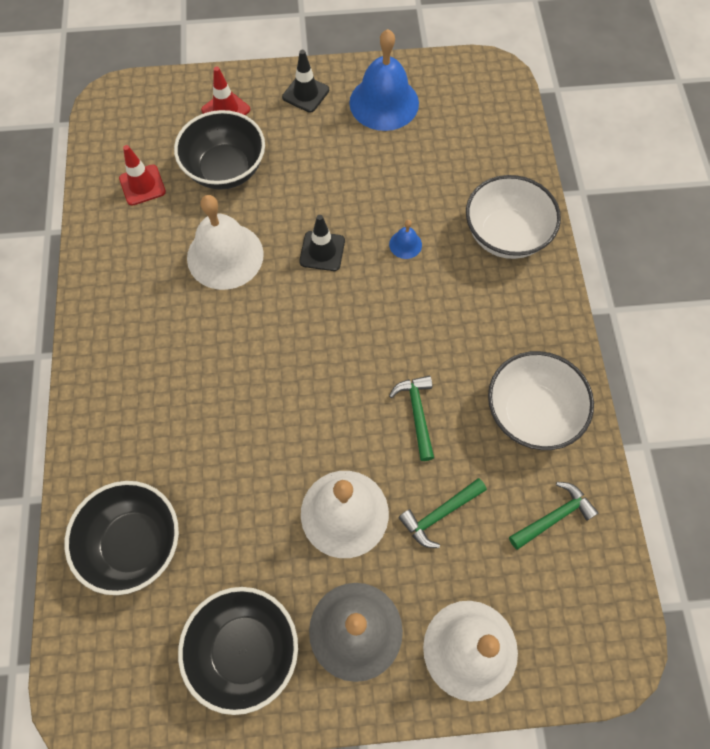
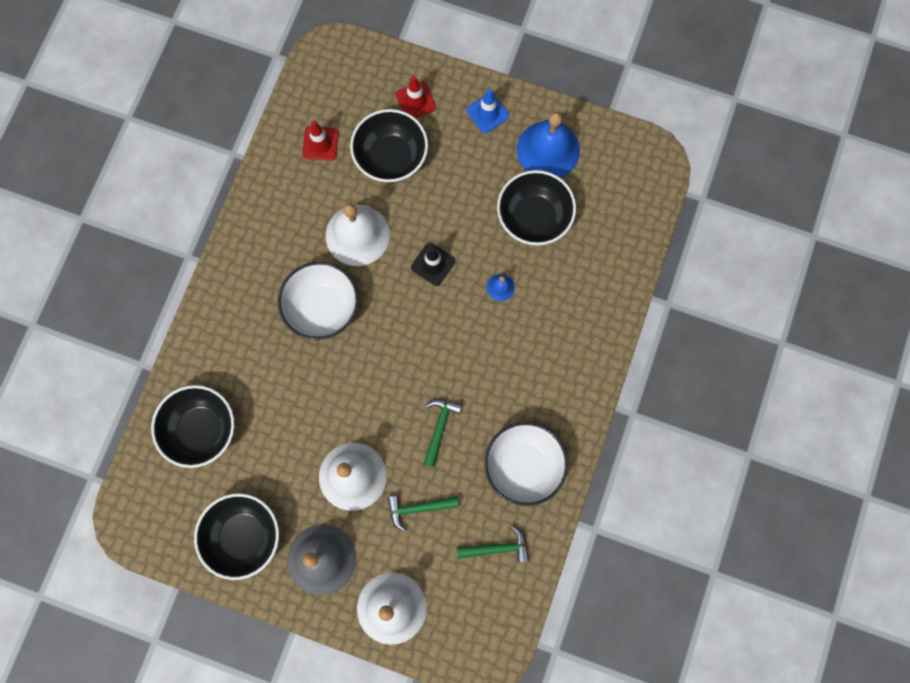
camera: 25 degrees right, 10 degrees up
(305, 94) = (487, 113): black traffic cone -> blue traffic cone
(403, 167) = (534, 218): none -> black bowl
(505, 235) = (583, 314): white bowl -> white bowl (322, 308)

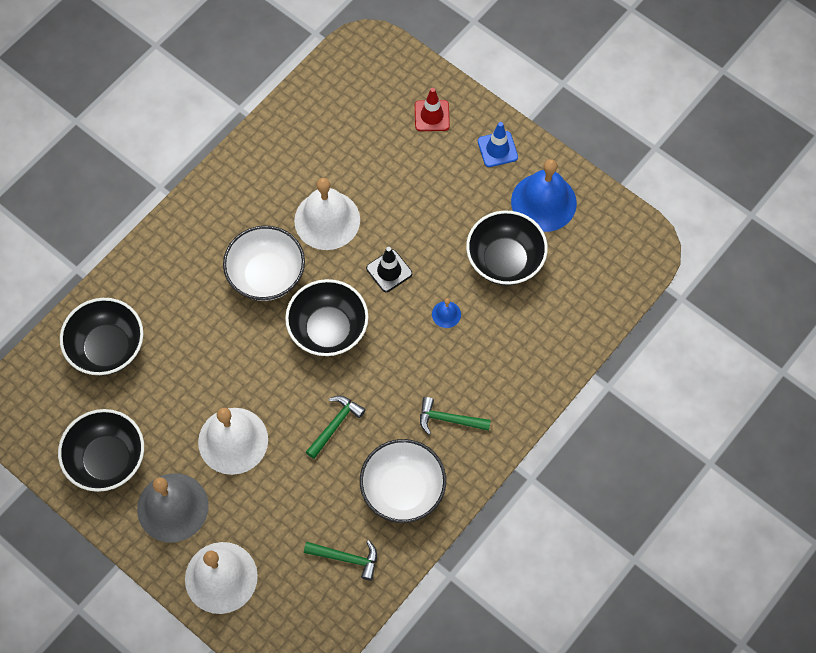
camera: 20 degrees right, 10 degrees down
(320, 144) = (325, 125): red traffic cone -> none
(391, 157) = (387, 159): black bowl -> black bowl (328, 329)
(418, 508) = (284, 493): green hammer -> green hammer (449, 419)

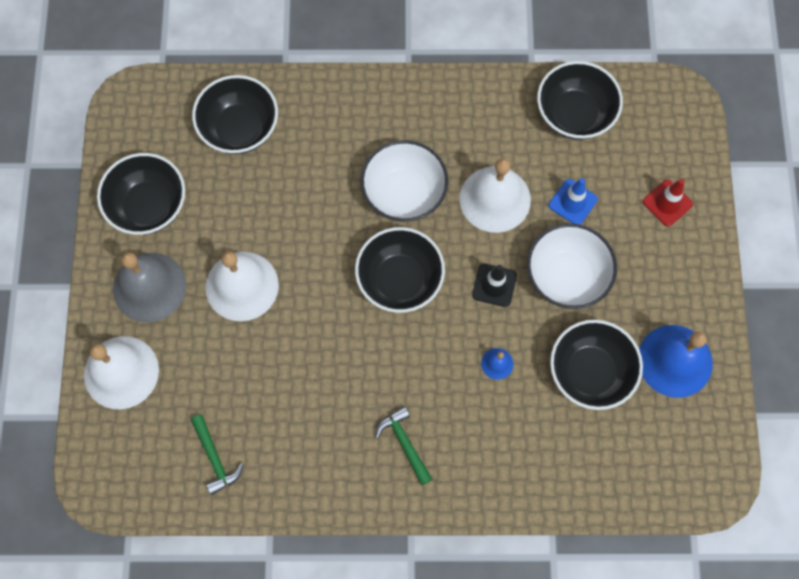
camera: 50 degrees right, 5 degrees up
(313, 119) = (574, 114): none -> black bowl
(335, 425) = (321, 354): green hammer -> none
(403, 490) = (311, 456): white bowl -> white bowl (566, 276)
(497, 149) = (688, 281): blue traffic cone -> blue traffic cone (573, 202)

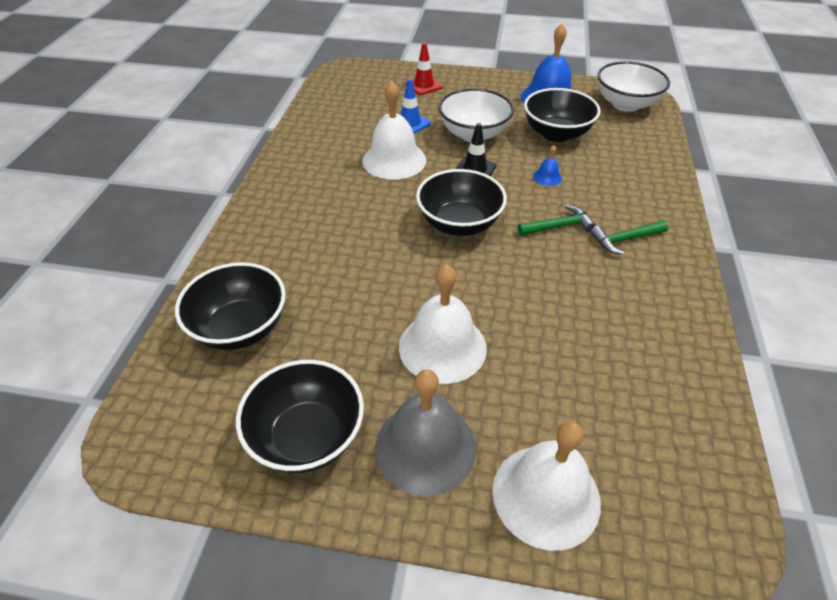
camera: 80 degrees left, 25 degrees down
(215, 458) = (658, 395): green hammer -> green hammer (558, 226)
(404, 193) = (370, 211): white bowl -> white bowl (625, 104)
(574, 114) = (333, 113): black bowl -> none

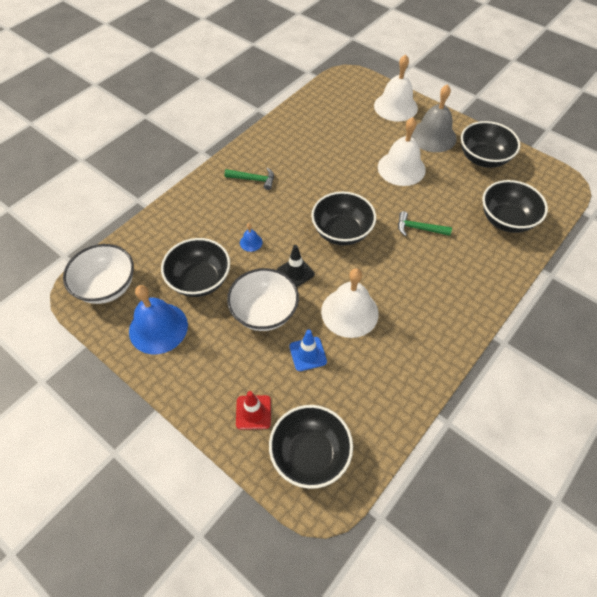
camera: 150 degrees left, 10 degrees up
(365, 82) = (310, 454): none -> black bowl
(558, 226) = (282, 204): green hammer -> green hammer (419, 228)

